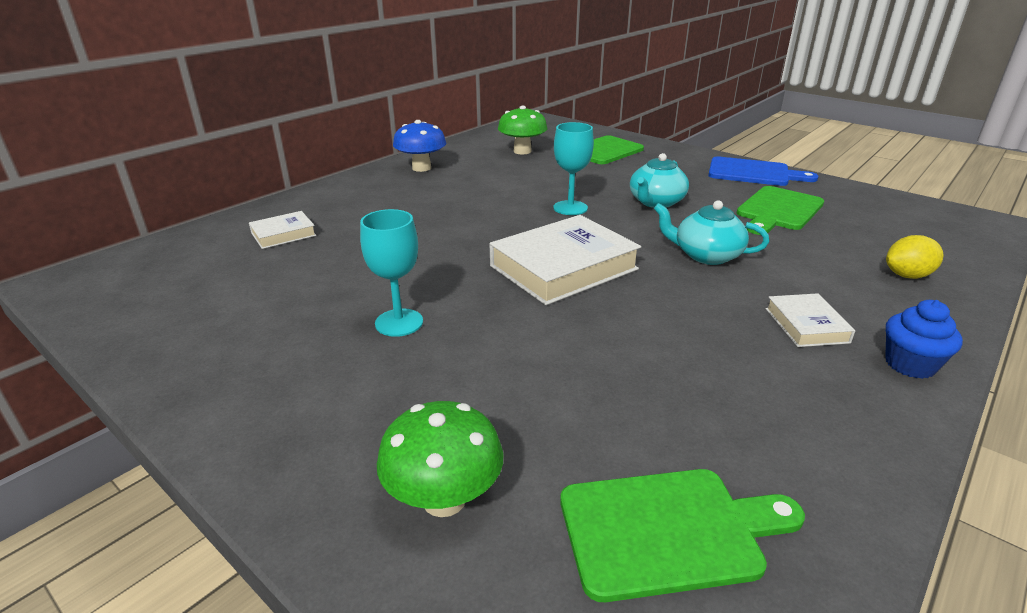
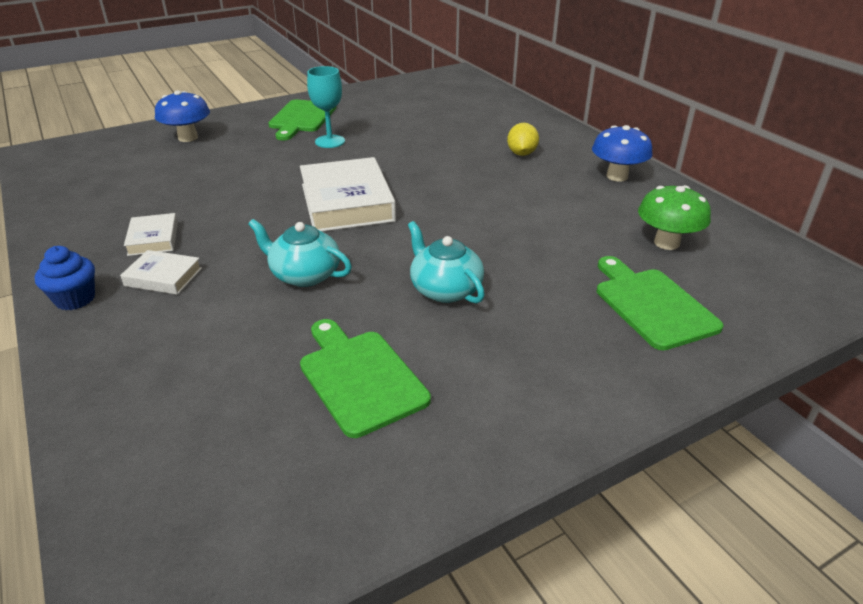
camera: 110 degrees right, 5 degrees up
(283, 234) = (484, 118): white book -> white book (153, 239)
(444, 499) = (188, 138): green mushroom -> blue mushroom
(570, 208) = (462, 233): turquoise goblet -> none
(668, 530) = (109, 175): green cutting board -> green cutting board (302, 118)
(706, 255) = (304, 275): turquoise teapot -> turquoise teapot turned 105 degrees counterclockwise
(753, 173) = (506, 427): blue cutting board -> none
(907, 275) = (146, 386): yellow lemon -> yellow lemon (521, 154)

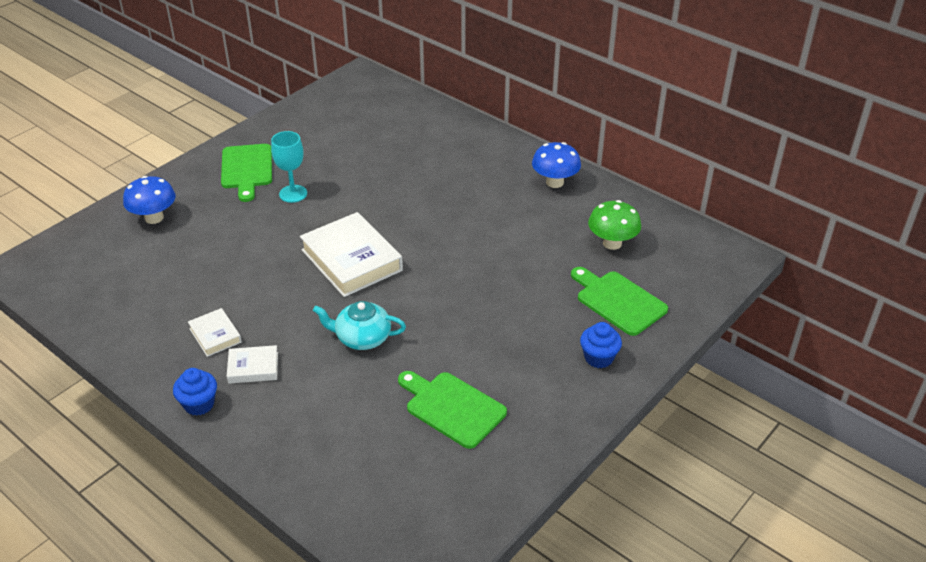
camera: 20 degrees left, 5 degrees up
(445, 289) = (473, 324): turquoise teapot -> none
(521, 154) = (468, 173): yellow lemon -> none
(597, 366) = (598, 358): none -> blue cupcake

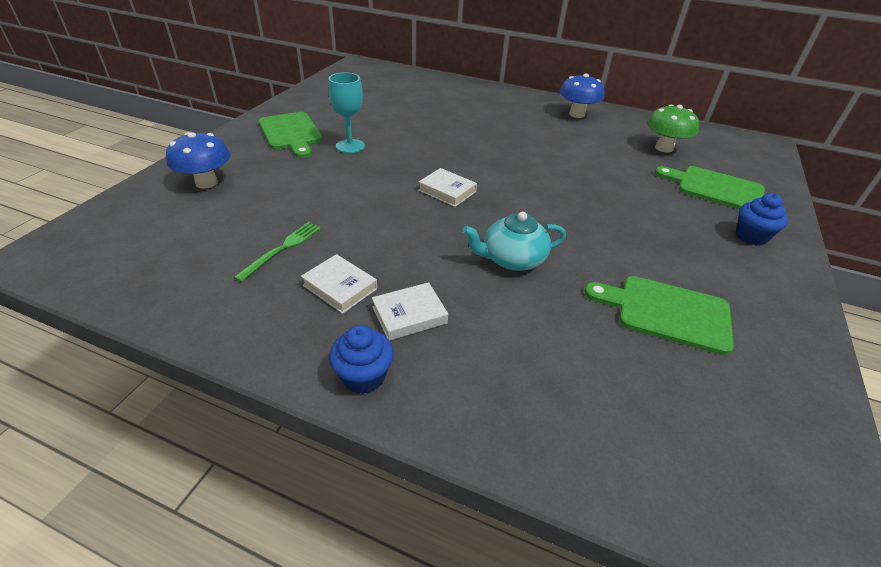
camera: 20 degrees left, 0 degrees up
(188, 294) = (282, 249): none -> green fork
(352, 260) = (447, 191): white book -> white book, size x0.50

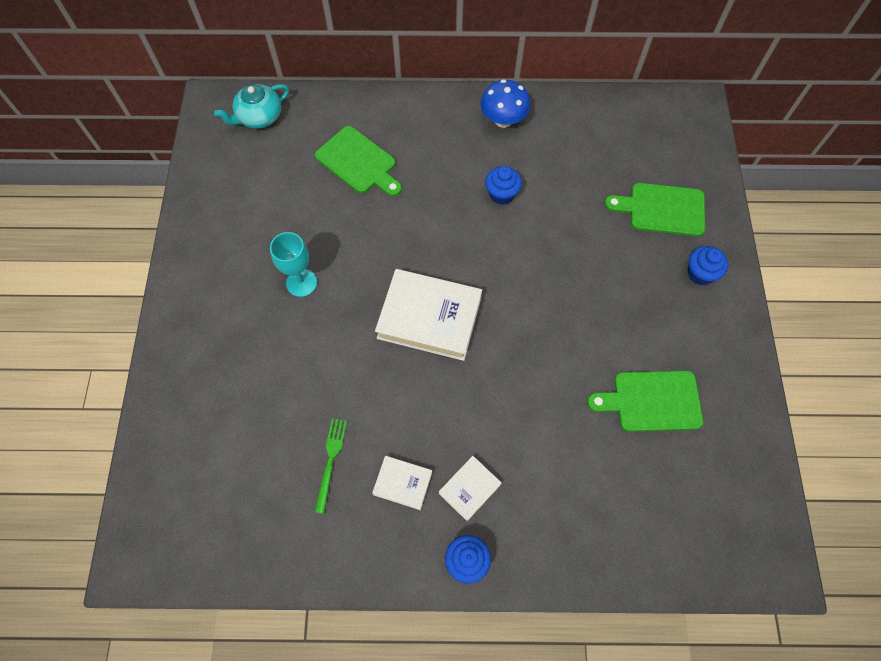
camera: 20 degrees left, 25 degrees up
(206, 183) = (201, 403): blue mushroom -> none
(291, 133) = (227, 284): green cutting board -> green cutting board (358, 162)
(447, 191) = (429, 317): white book -> white book, size x1.99
(512, 259) = (521, 389): turquoise teapot -> turquoise teapot (259, 117)
(556, 145) = (501, 194): none -> blue cupcake
(664, 148) = (604, 155): green mushroom -> none

